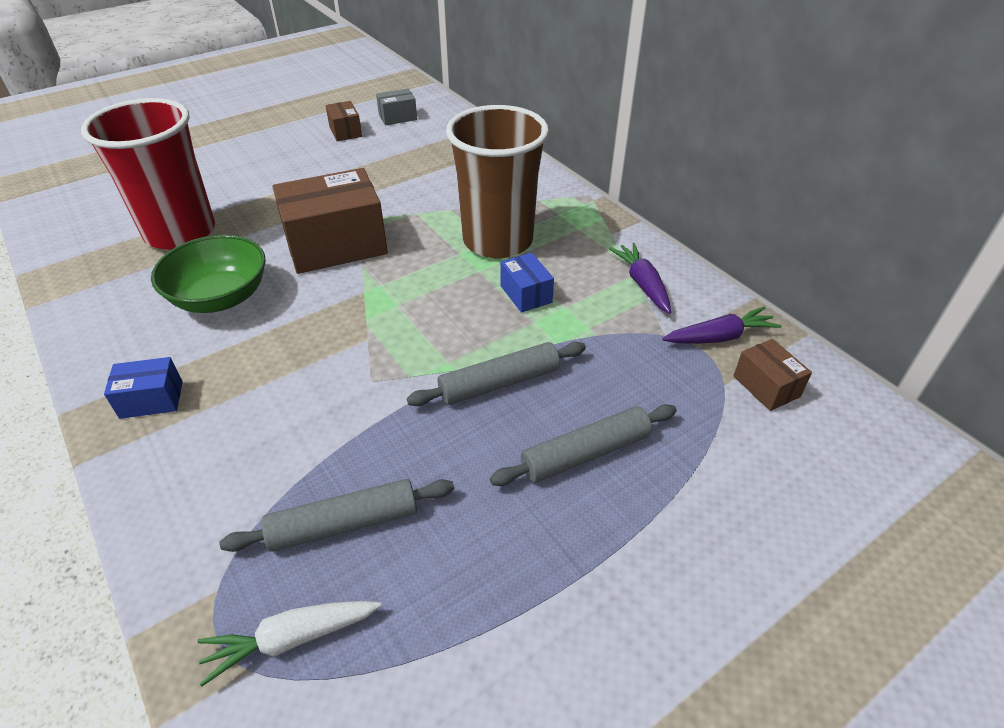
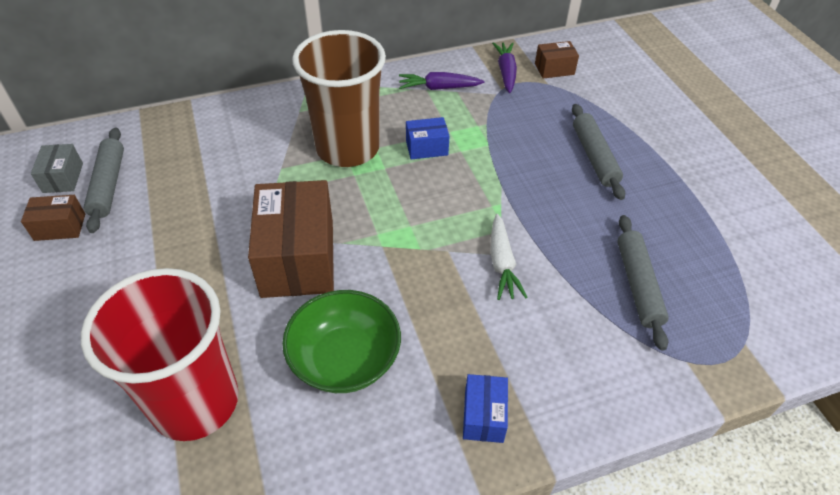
camera: 75 degrees left, 5 degrees up
(291, 639) = (724, 320): white carrot -> white carrot (502, 263)
(499, 383) = (521, 182): grey rolling pin -> grey rolling pin (108, 185)

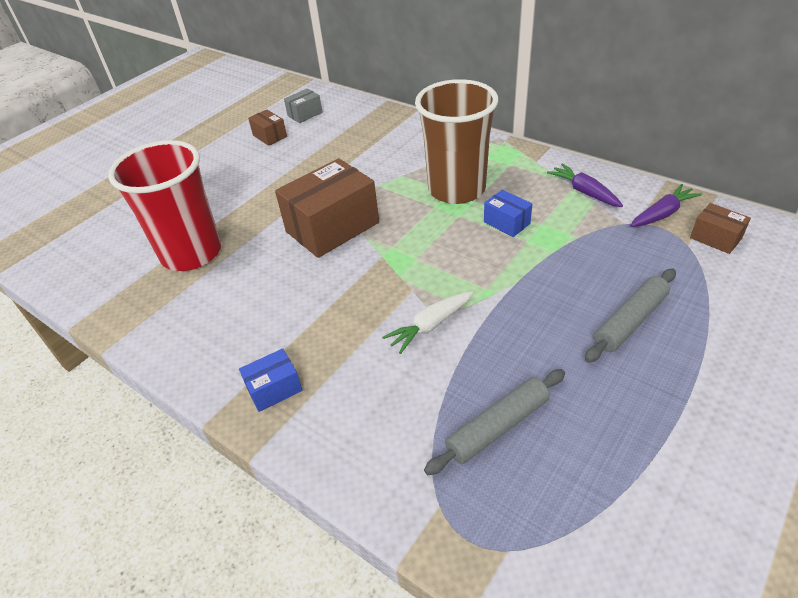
camera: 60 degrees right, 5 degrees down
(108, 185) = (316, 129): grey rolling pin -> none
(345, 359) = (268, 294): green bowl -> none

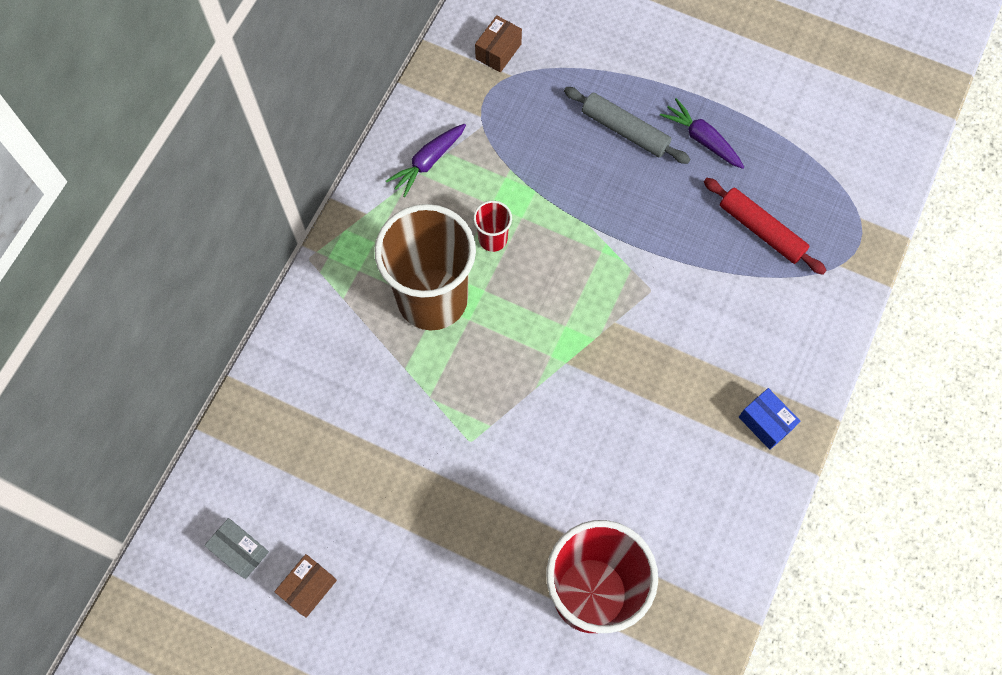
camera: 105 degrees left, 25 degrees up
(332, 227) = (521, 431): brown box -> none
(430, 326) = (661, 297): white carrot -> none
(497, 427) = (761, 230): grey rolling pin -> red rolling pin
(506, 223) = (493, 239): blue box -> red cup
(662, 214) = (462, 91): purple carrot -> purple carrot (702, 139)

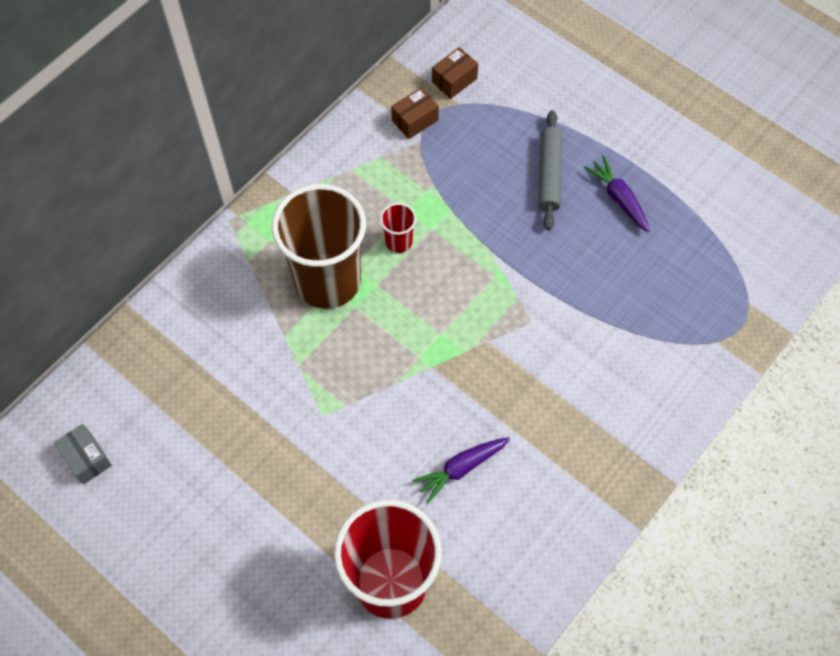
camera: 15 degrees right, 5 degrees down
(308, 588) = (136, 507): brown box -> brown box (415, 120)
(428, 162) = (361, 161): purple carrot -> purple carrot (461, 468)
(625, 130) = (549, 174): grey rolling pin -> grey rolling pin turned 45 degrees clockwise
(761, 230) = (650, 292): red rolling pin -> none
(765, 423) = (603, 468): blue box -> none

